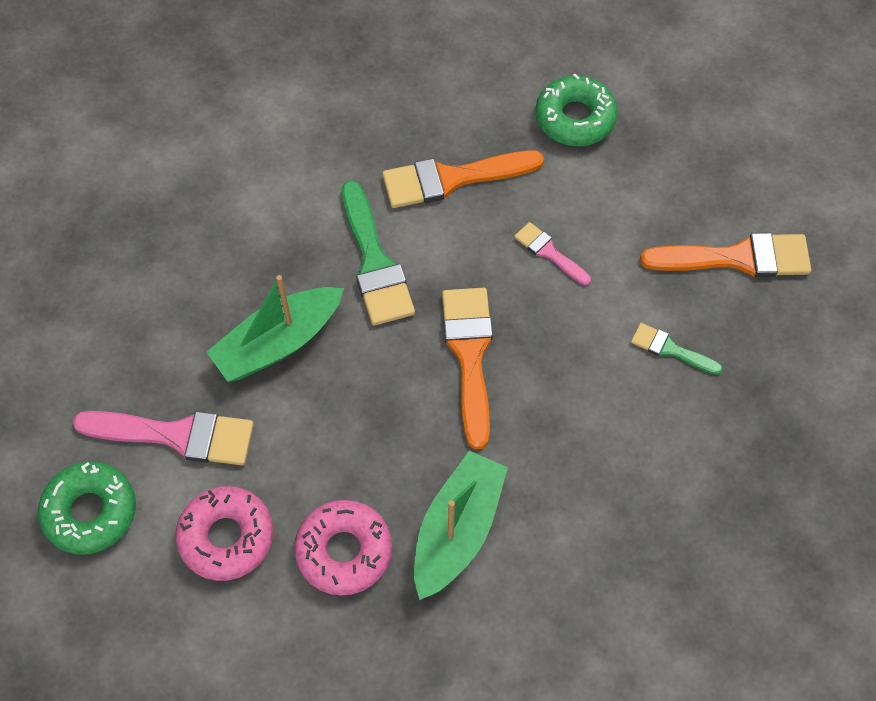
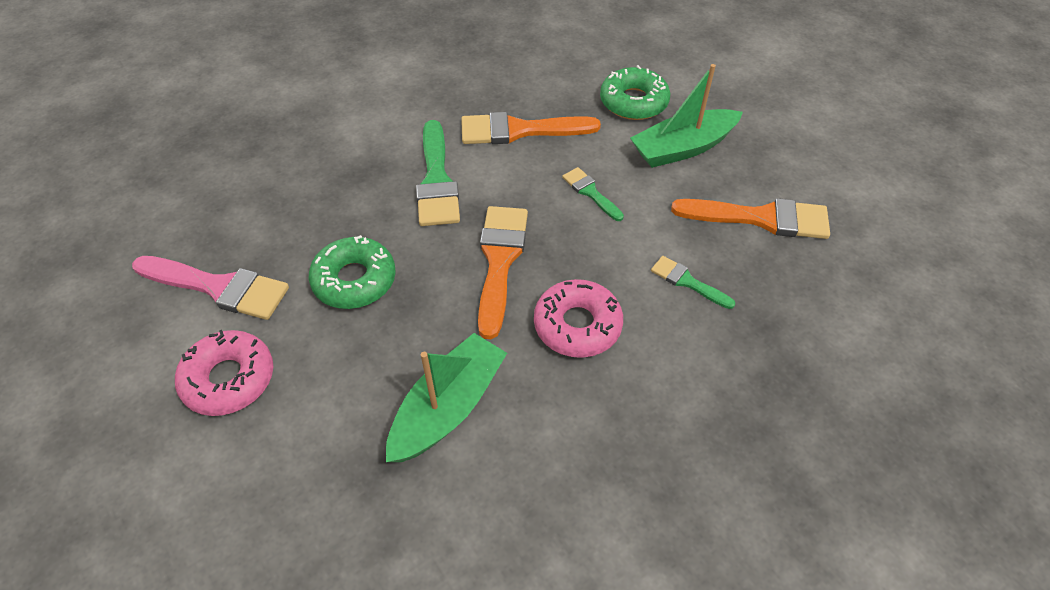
camera: 10 degrees right, 10 degrees down
(90, 512) = (116, 338): green donut -> green donut (354, 280)
(278, 343) = (334, 228): green boat -> green boat (682, 148)
(344, 551) = (333, 409): pink donut -> pink donut (577, 325)
(549, 252) = (590, 192): pink brush -> green brush

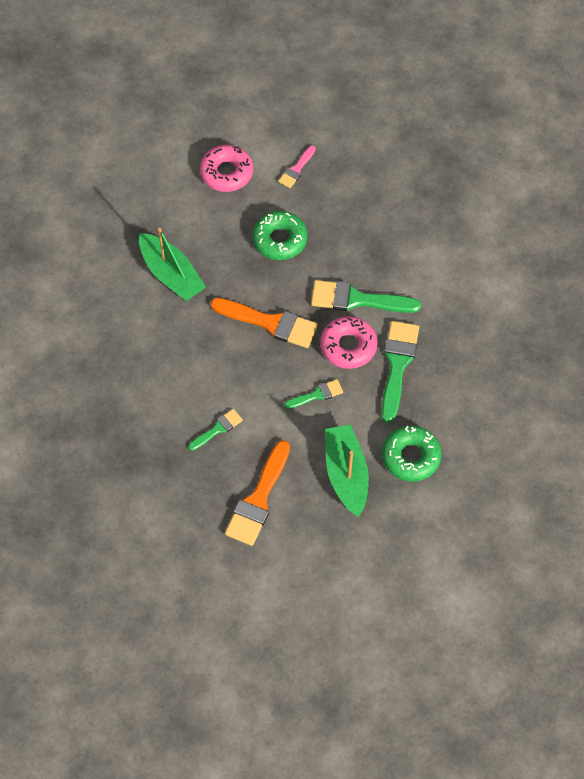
camera: 105 degrees right, 10 degrees up
(219, 287) = (296, 169): pink brush -> pink brush, size x0.54
(519, 130) = (397, 365): orange brush -> green brush
(577, 325) = (205, 354): pink donut -> pink donut (348, 346)

